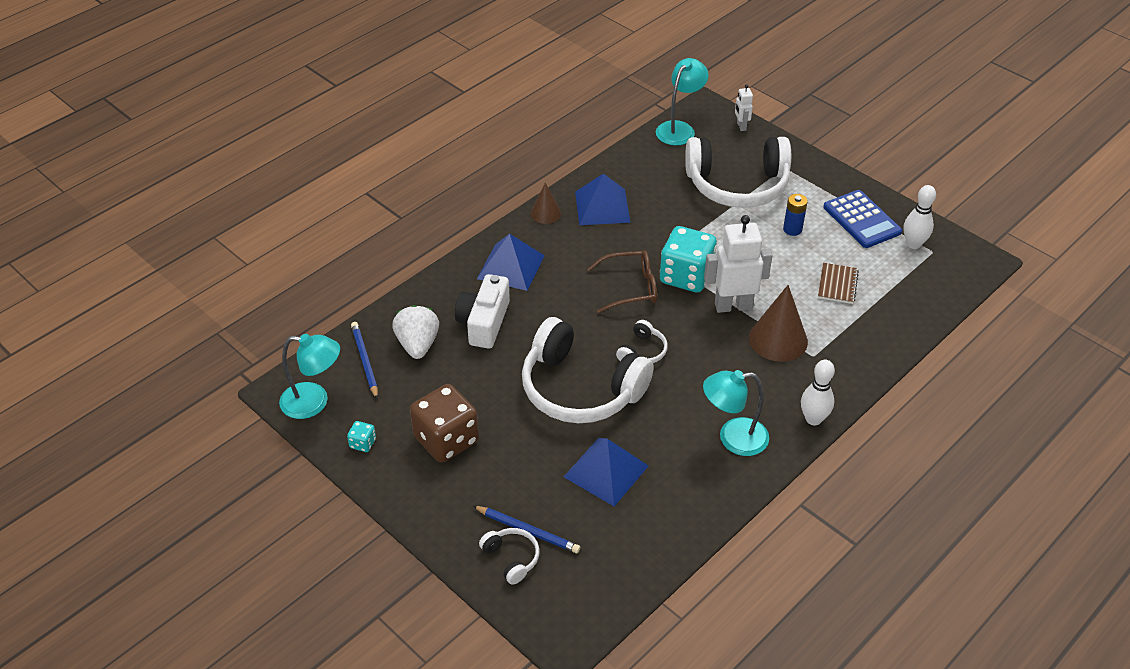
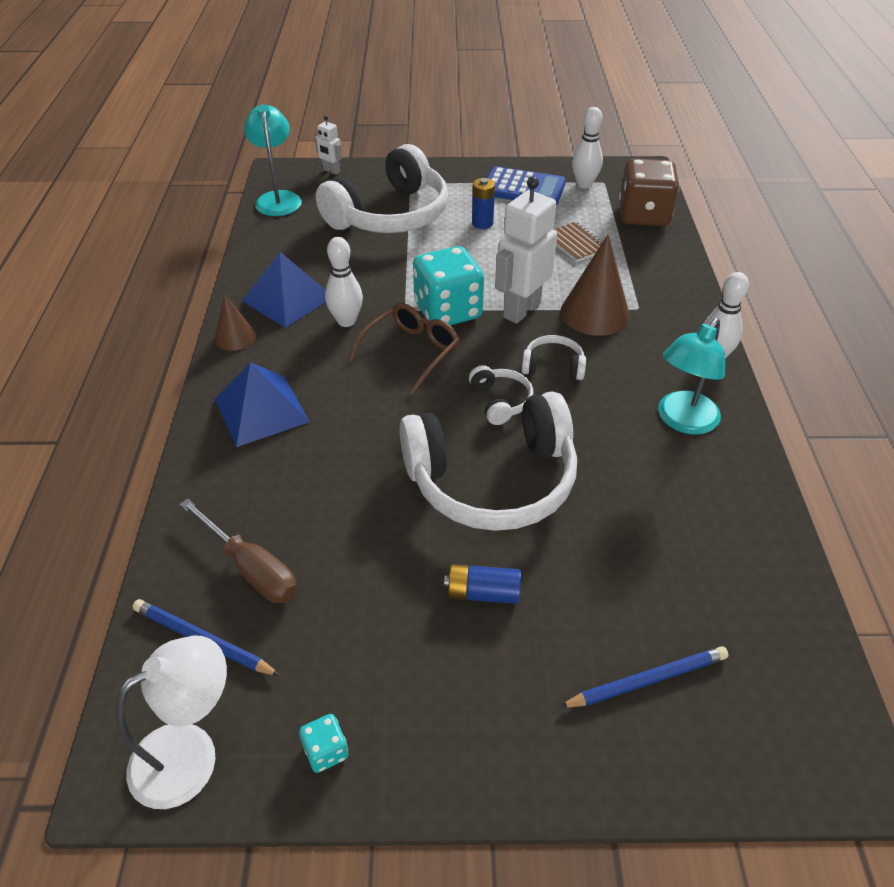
camera: 45 degrees left, 0 degrees up
(314, 402) = (190, 753): turquoise lamp -> white lamp
(418, 344) = (251, 568): white strawberry -> brown screwdriver
(446, 440) = (425, 653): brown dice -> brown dice (643, 215)
(484, 322) = (302, 486): white camera -> none
(504, 436) = (483, 593): none -> blue battery
(511, 558) = (675, 730): white headphones -> white headphones (553, 366)
(606, 471) = (628, 543): blue pyramid -> none
(618, 243) = (346, 321): none -> white bowling pin

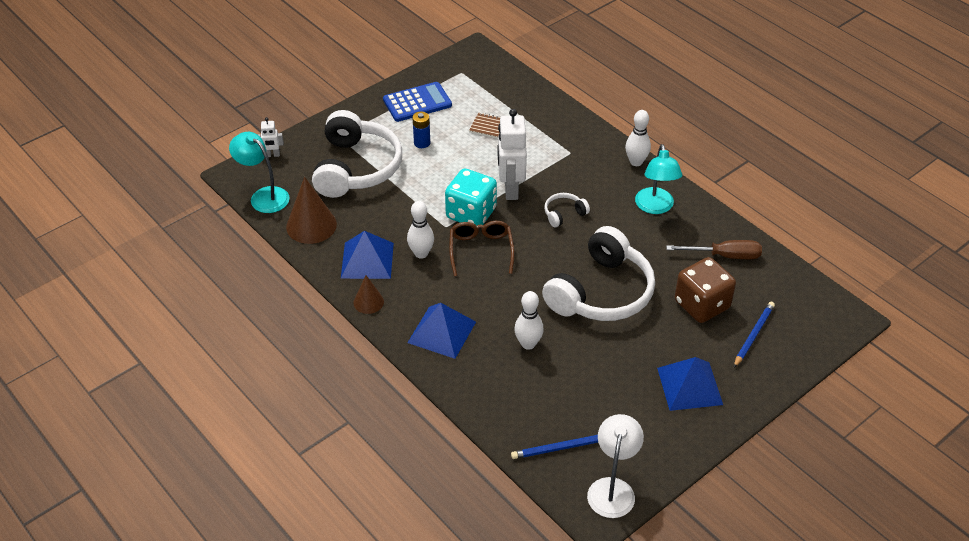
camera: 40 degrees left, 0 degrees up
(251, 568) = (540, 406): brown screwdriver -> brown screwdriver (724, 256)
(326, 751) = (664, 448): turquoise dice -> none
(467, 685) = (689, 386): none -> blue pyramid
(483, 593) = (654, 345): blue battery -> none
(500, 401) = (559, 250): white headphones -> none
(584, 184) = (451, 80): white bowling pin -> white bowling pin (528, 344)
(595, 313) = (551, 169): brown cone -> brown cone (311, 225)
(643, 215) = (510, 86): brown dice -> brown dice (702, 305)

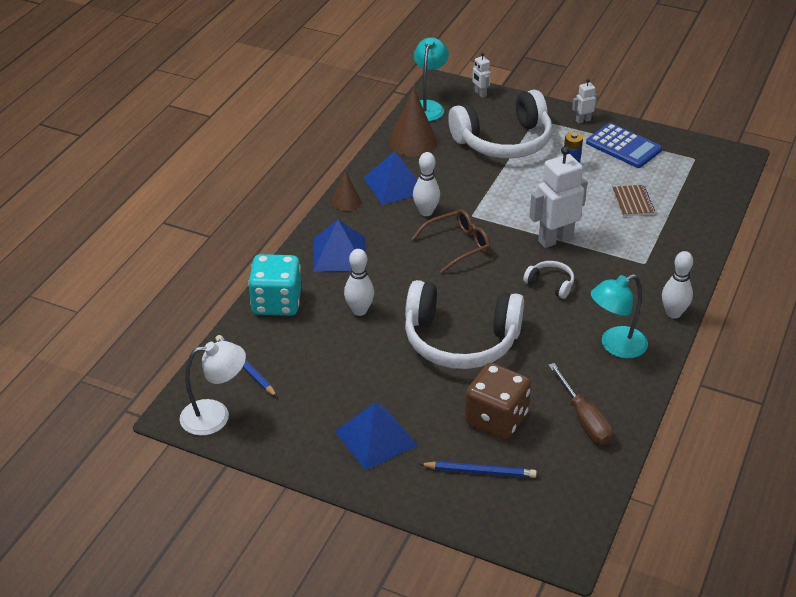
camera: 65 degrees right, 5 degrees down
(363, 110) = (583, 120): none -> white robot
(471, 213) = (501, 225): turquoise dice -> turquoise dice (277, 303)

